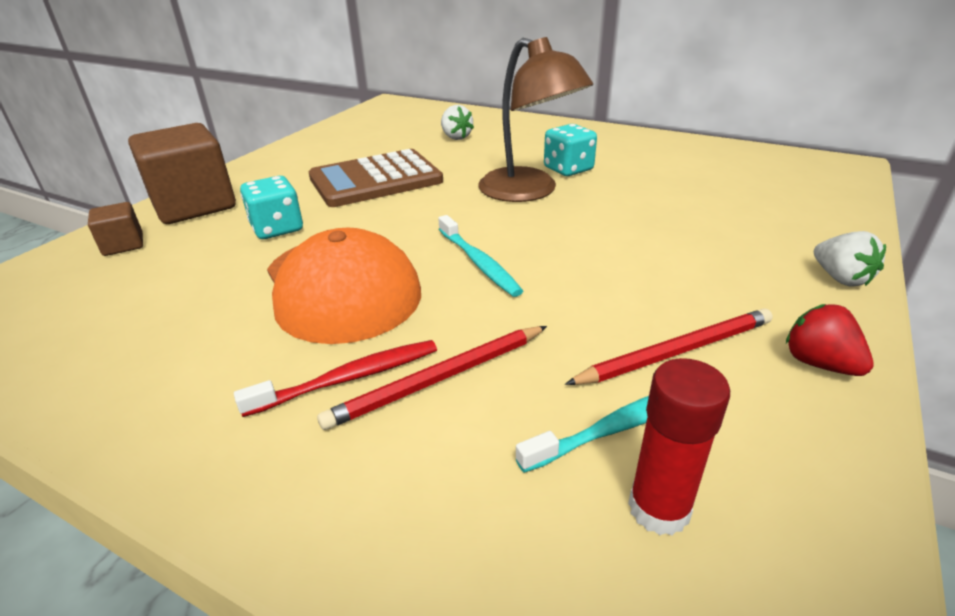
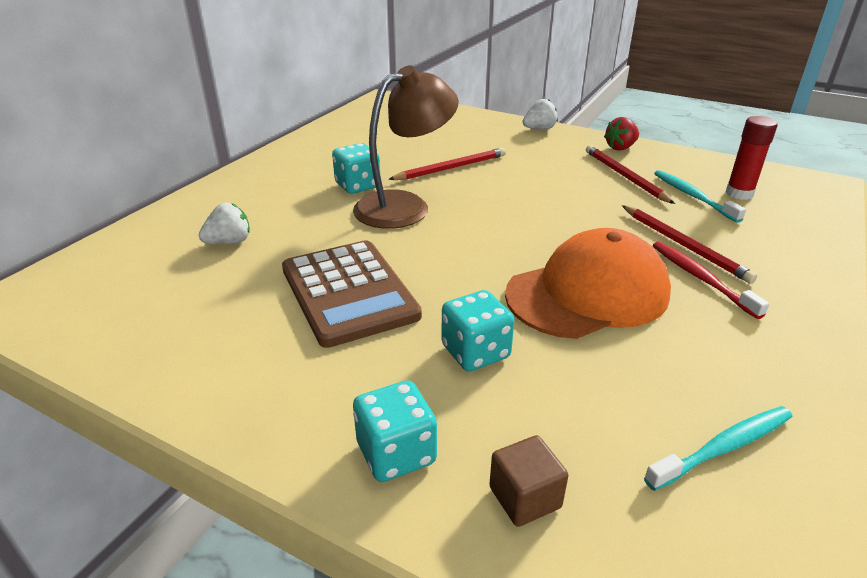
camera: 90 degrees left, 0 degrees up
(194, 205) = (396, 453): brown cube -> turquoise dice
(479, 263) = (537, 231): turquoise toothbrush -> turquoise toothbrush (723, 447)
(636, 211) = (451, 168): none -> red pencil

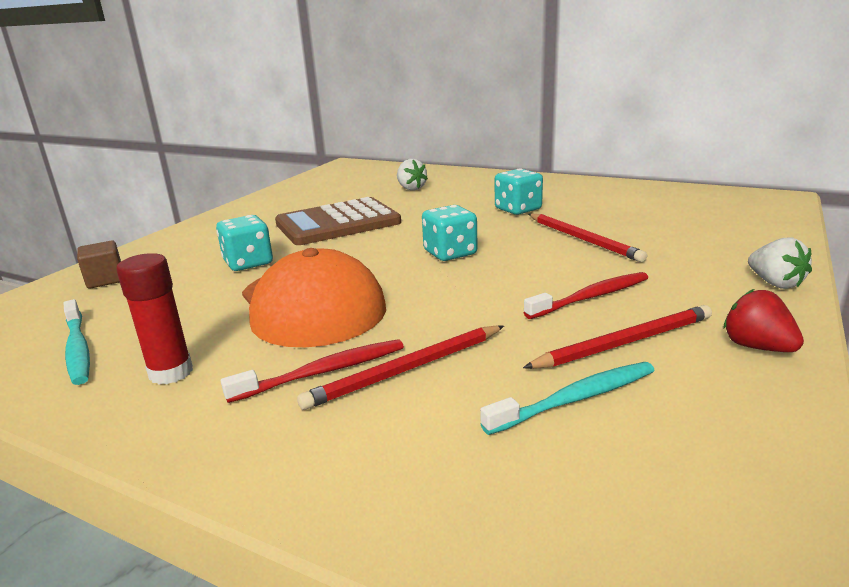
camera: 90 degrees right, 10 degrees down
(396, 453) = (169, 248): turquoise dice -> turquoise dice (450, 253)
(405, 206) = (482, 228): brown lamp -> none
(562, 178) = (591, 297): none -> red toothbrush
(739, 193) = (613, 457): red glue stick -> red glue stick (171, 372)

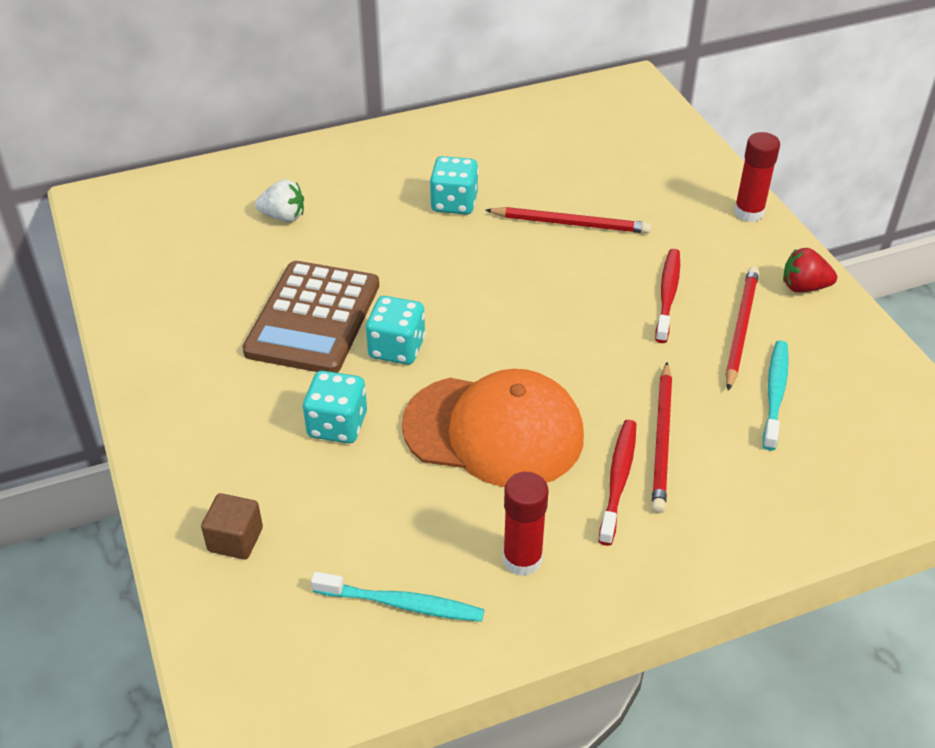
camera: 50 degrees left, 20 degrees up
(450, 253) = (496, 302): turquoise dice -> turquoise dice (397, 348)
(775, 283) = (748, 212): white strawberry -> red glue stick

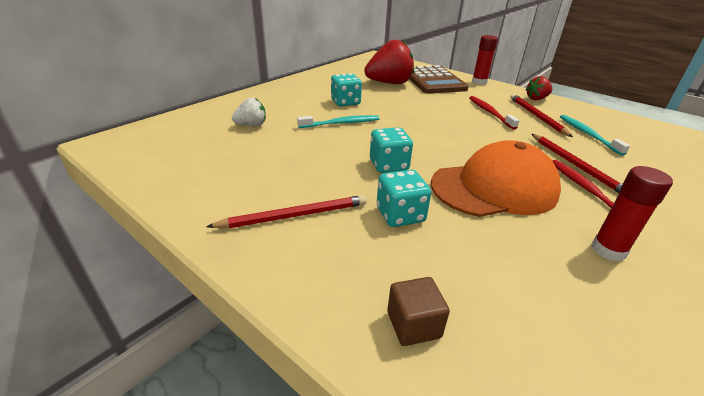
camera: 30 degrees left, 10 degrees down
(313, 318) = (320, 165): brown calculator -> brown calculator (433, 81)
(402, 604) = (588, 316): turquoise toothbrush -> turquoise toothbrush (341, 123)
(571, 223) = (411, 99): red pencil -> red pencil (294, 215)
(574, 172) = (389, 83): none -> red strawberry

